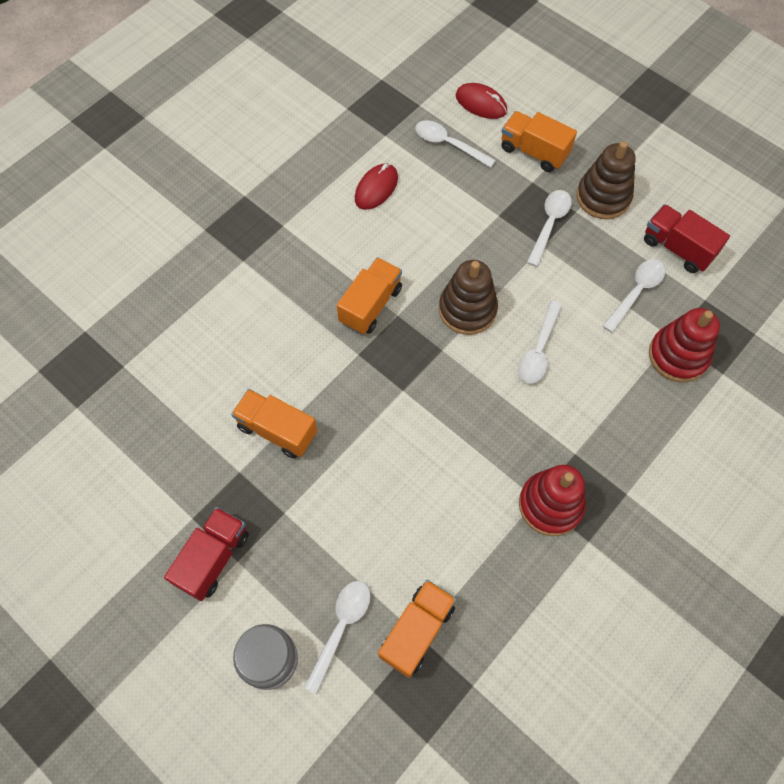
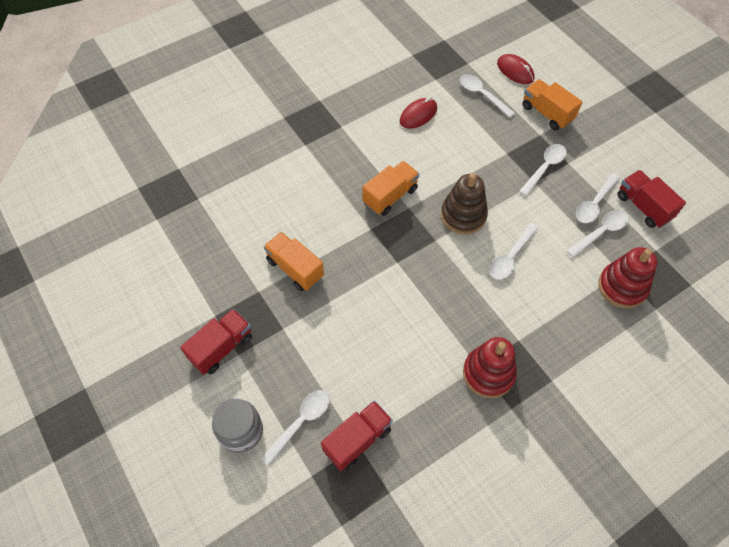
camera: 15 degrees right, 5 degrees down
(416, 631) = (357, 440): orange truck -> red truck
(603, 197) = (593, 157): brown stacking toy -> none
(620, 257) = (594, 203): none -> white spoon

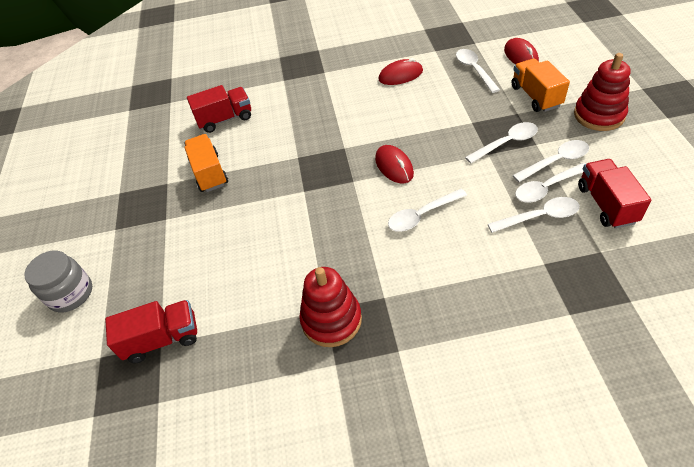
camera: 30 degrees right, 10 degrees down
(221, 348) = (105, 219): red truck -> red truck (225, 119)
(300, 422) = (124, 304): white spoon -> white spoon (555, 161)
(390, 196) = (332, 134): orange truck -> none
(463, 215) = (394, 166): brown stacking toy -> red mouse
(622, 287) = (537, 278): red stacking toy -> red stacking toy (599, 115)

